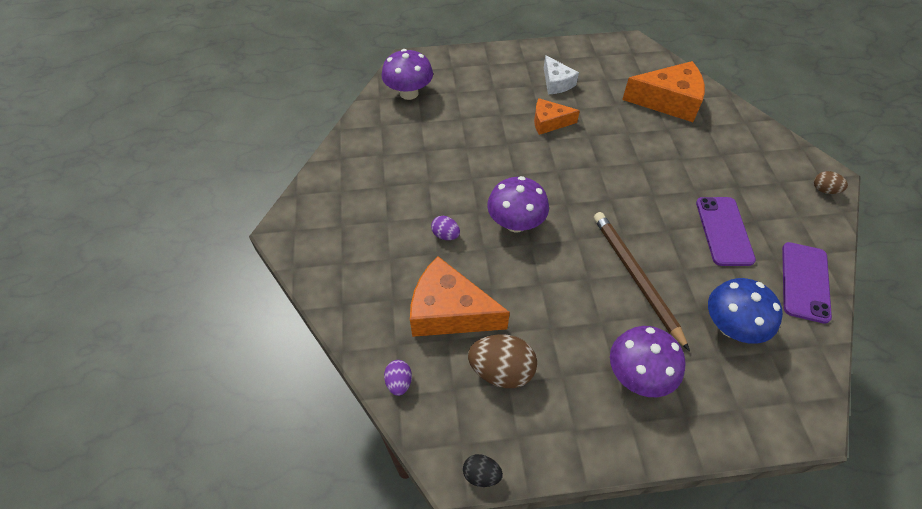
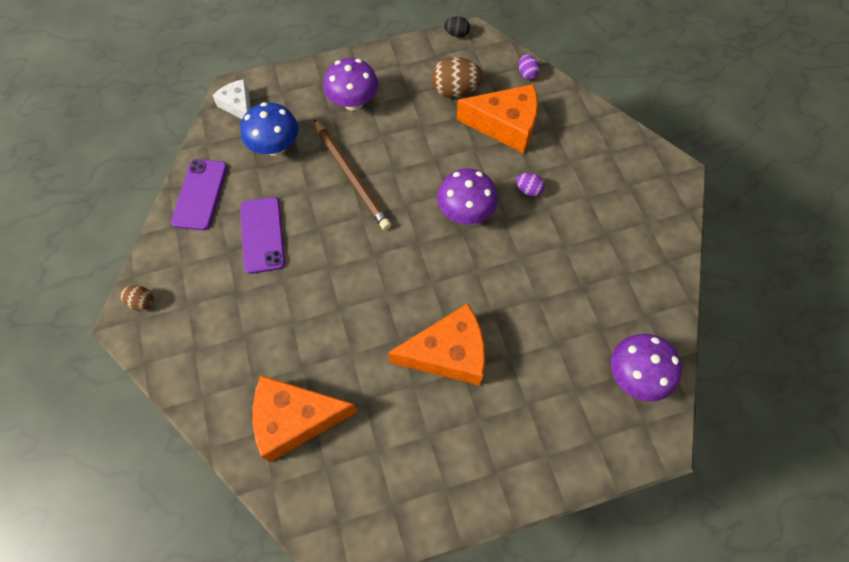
camera: 170 degrees right, 10 degrees up
(549, 122) = (448, 353): orange cheese -> orange cheese, size x1.72
(556, 83) = (447, 430): white cheese -> white cheese (238, 106)

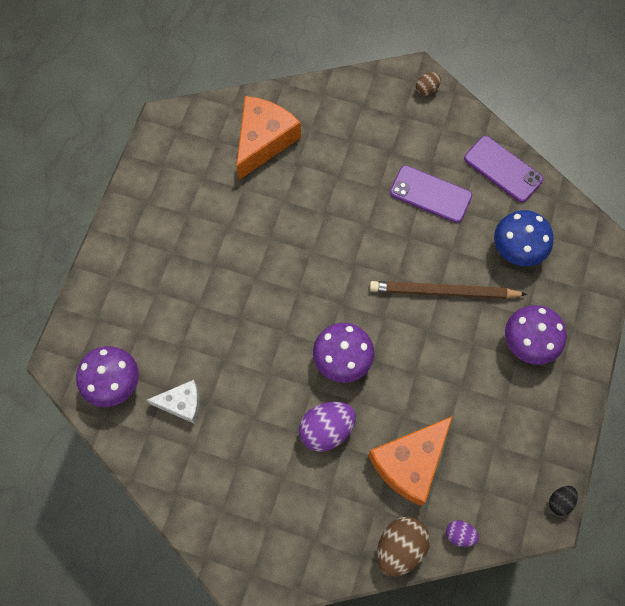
camera: 125 degrees right, 5 degrees up
(238, 106) = (586, 243): white cheese -> white cheese (181, 404)
(448, 353) = (233, 264): orange cheese -> none
(455, 91) = (483, 446): brown egg -> brown egg (400, 547)
(528, 190) = (326, 430): purple egg -> purple egg, size x1.88

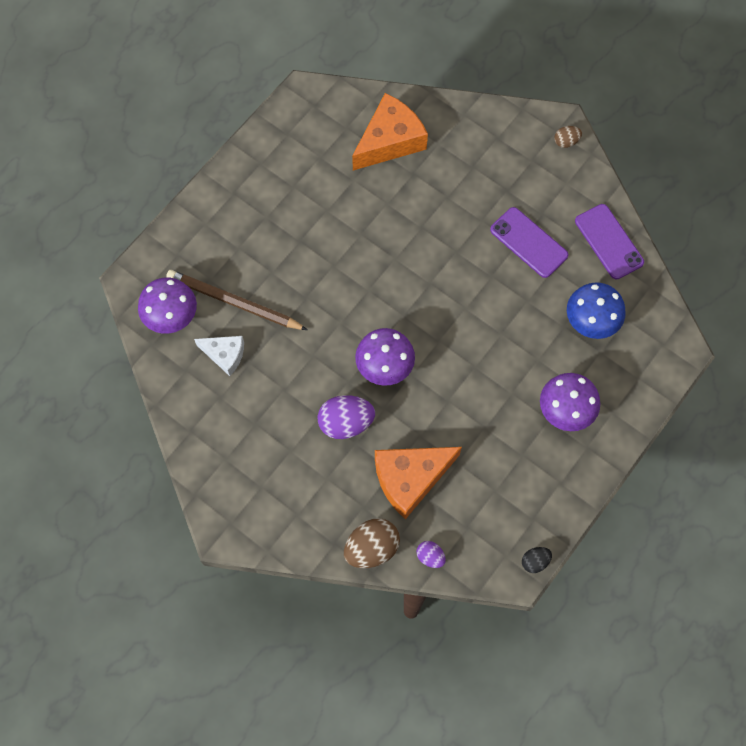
camera: 20 degrees right, 0 degrees up
(443, 292) = (504, 337): brown pencil -> brown pencil (234, 302)

